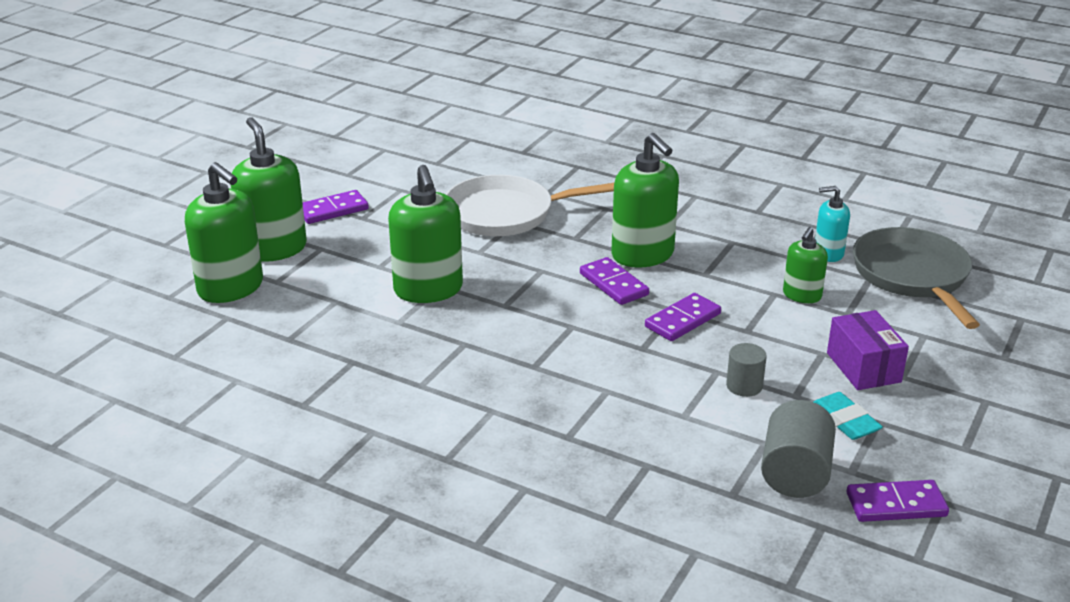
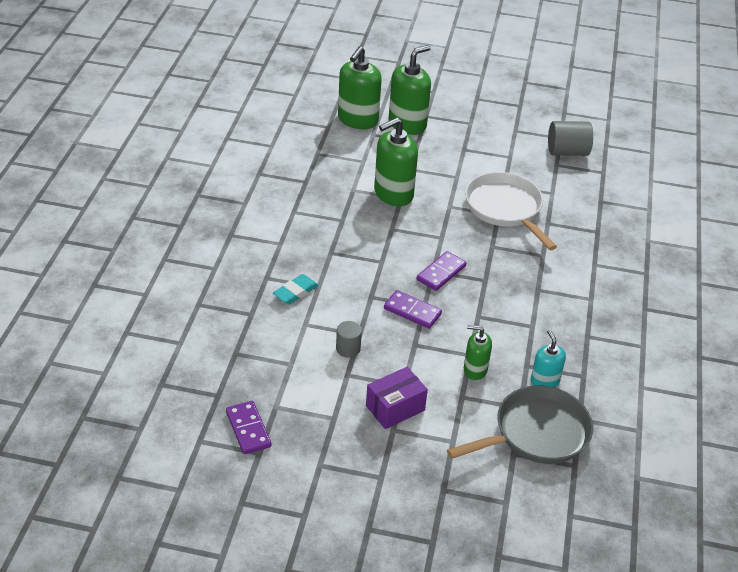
camera: 70 degrees right, 10 degrees up
(332, 210) = (465, 135): purple domino -> none
(643, 255) = (487, 282): green soap dispenser -> none
(795, 473) = (264, 380): grey cylinder -> grey cylinder (567, 152)
(845, 420) = (328, 401): turquoise eraser -> turquoise eraser (295, 292)

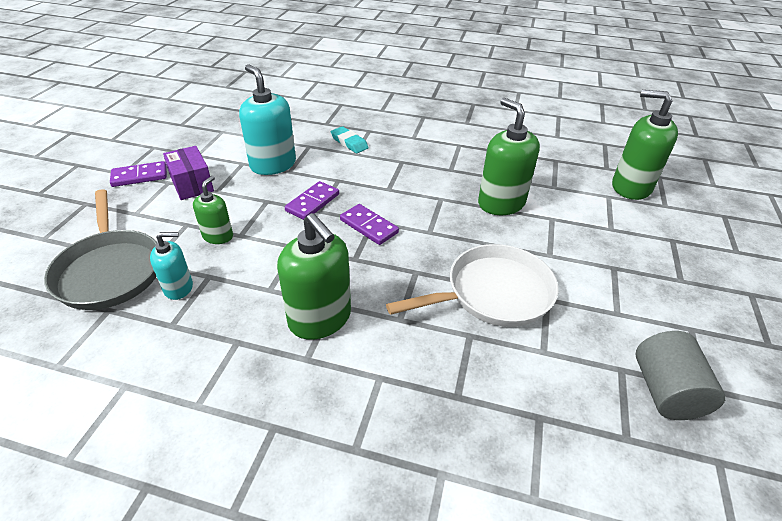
camera: 95 degrees right, 0 degrees up
(248, 429) = (205, 121): purple domino -> purple domino (140, 176)
(348, 348) = (273, 164): grey cylinder -> turquoise soap dispenser
(407, 124) = (644, 223): green soap dispenser -> green soap dispenser (320, 318)

